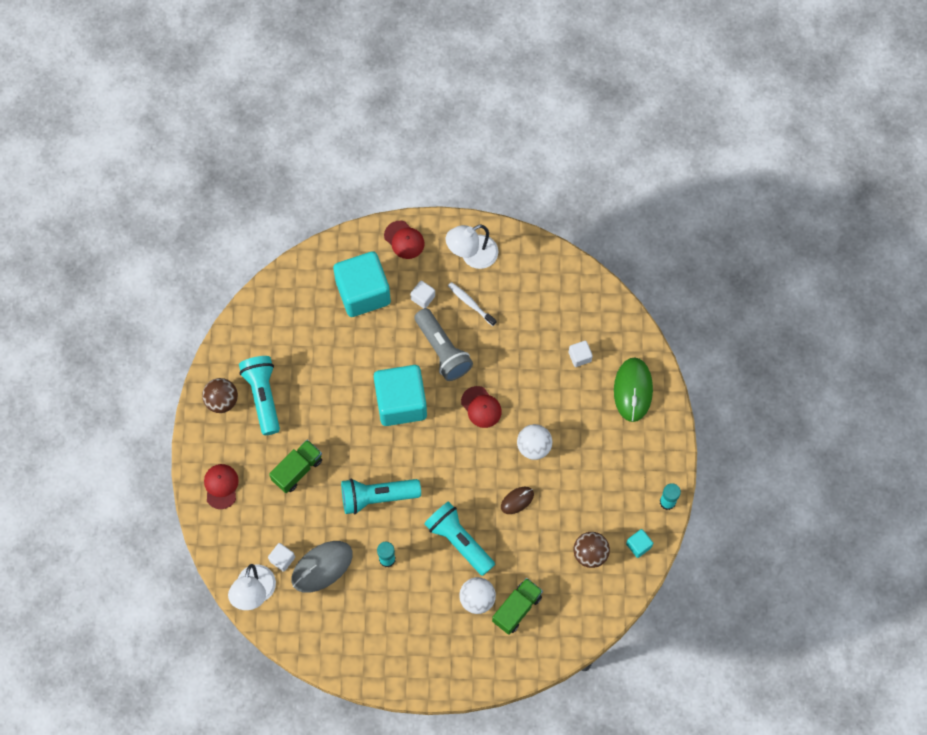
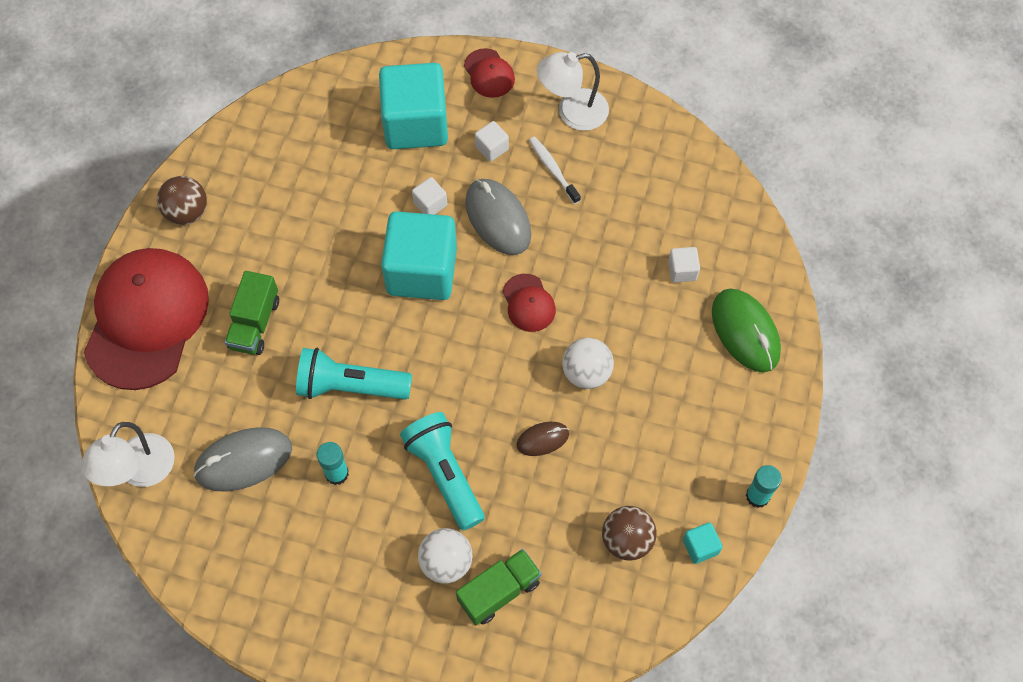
camera: 15 degrees right, 5 degrees down
(221, 486) = (146, 319): red cap -> red cap, size x2.33
(263, 396) = (242, 219): turquoise flashlight -> none
(282, 559) = (193, 436): white cube -> white cube (430, 204)
(297, 470) = (255, 323): green truck -> green truck turned 135 degrees clockwise
(442, 350) = (498, 218): grey flashlight -> grey mouse
(633, 390) = (745, 332): green mouse -> green mouse turned 45 degrees counterclockwise

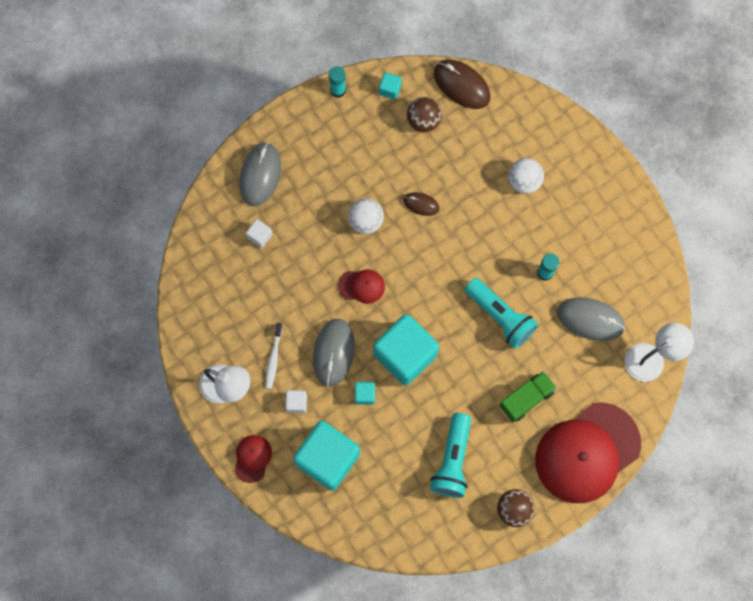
camera: 140 degrees left, 10 degrees up
(430, 204) = (365, 394): white cube -> turquoise cube
(445, 474) = (488, 227): turquoise flashlight -> turquoise flashlight (452, 460)
(499, 591) = (509, 147): green truck -> none
(528, 303) = (361, 286): red cap -> red cap turned 75 degrees clockwise
(622, 624) = (461, 85): none -> brown mouse
(745, 332) = (260, 175): green mouse -> grey mouse

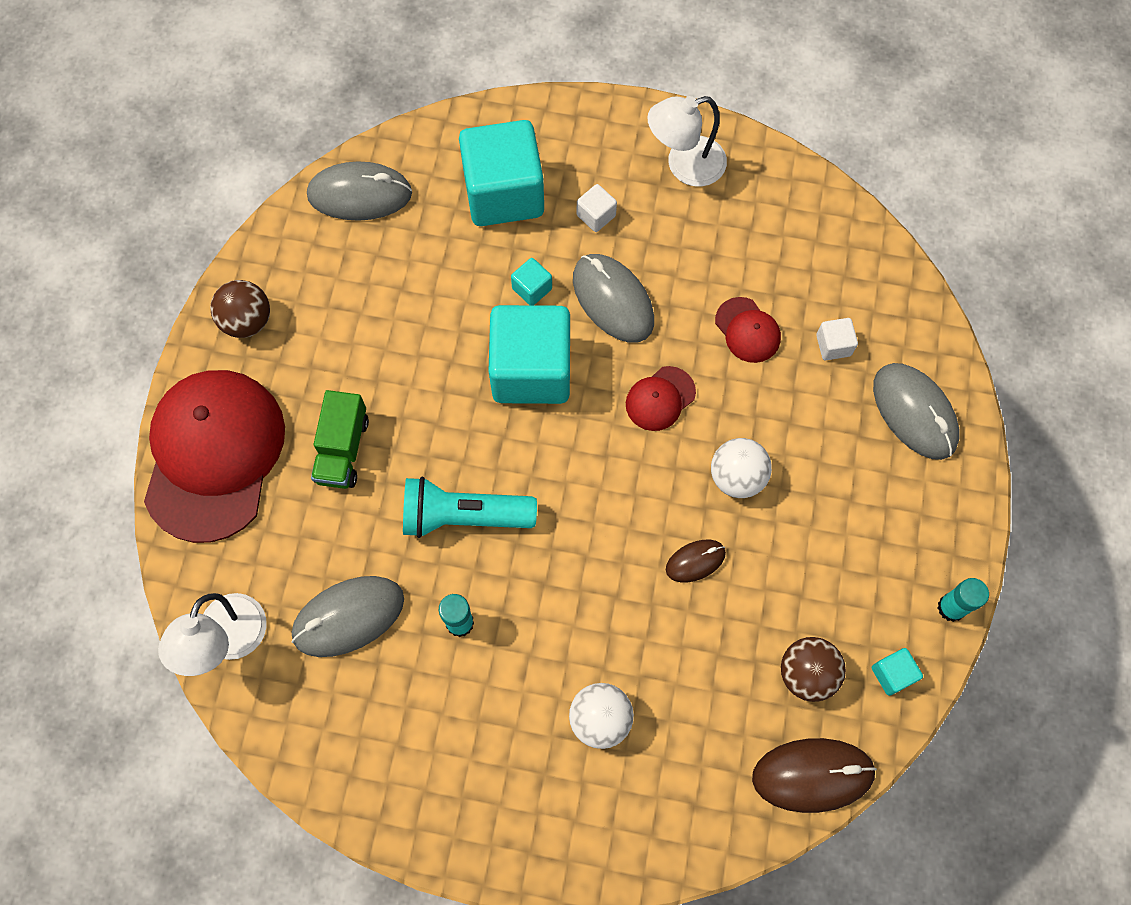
camera: 135 degrees right, 5 degrees down
(252, 458) = (582, 126): red cap -> red cap (747, 330)
(273, 358) = (670, 236): white toothbrush -> none
(398, 528) = (360, 194): none -> grey mouse
(452, 460) = (365, 309): turquoise flashlight -> none

